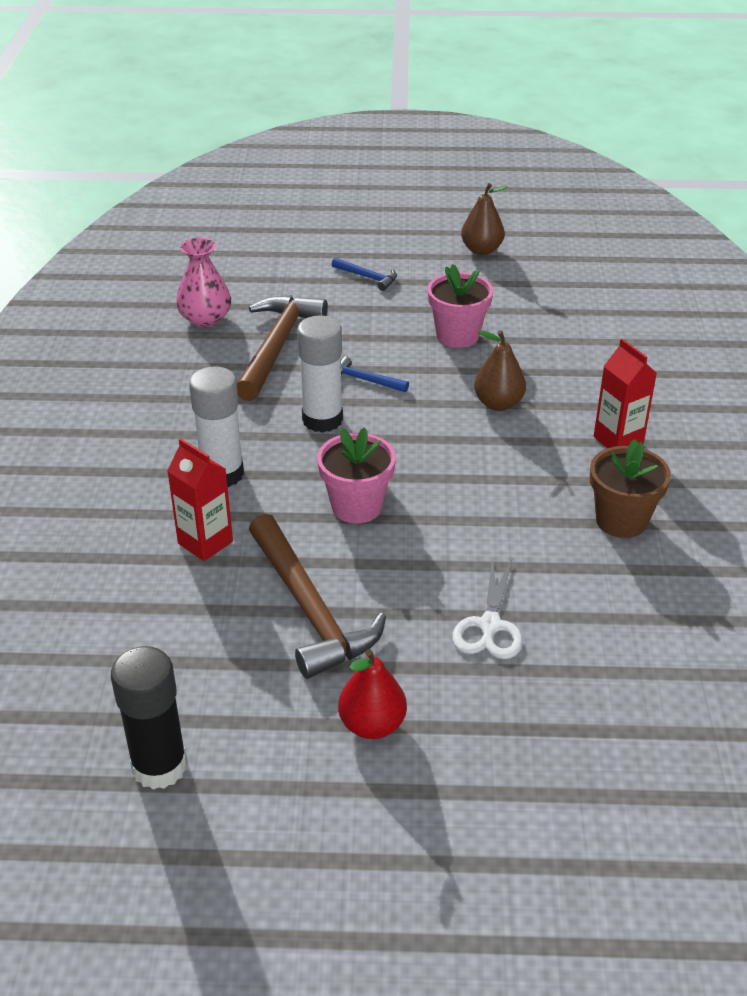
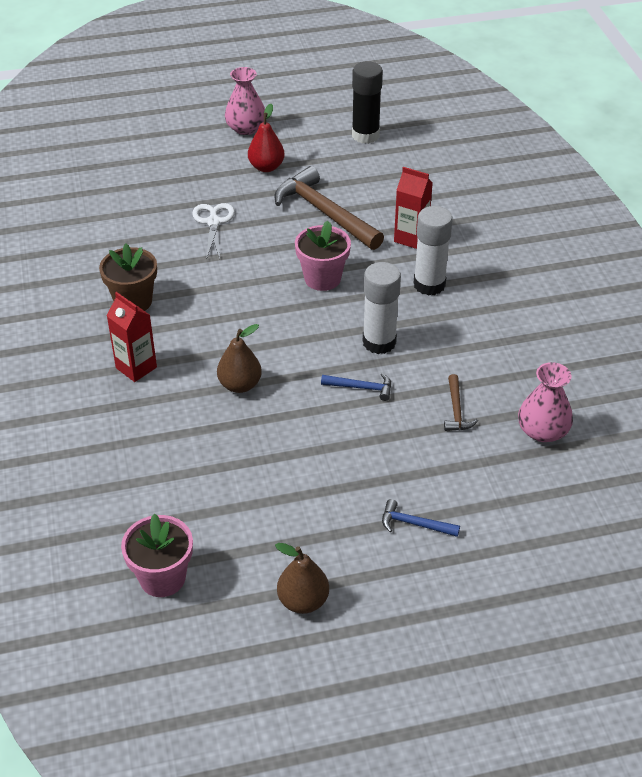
camera: 165 degrees right, 5 degrees up
(277, 346) = (456, 410): brown hammer -> brown hammer, size x0.46
(382, 840) = (246, 128): none -> pink vase
(457, 336) = (295, 457): pink flower pot -> pink flower pot (162, 578)

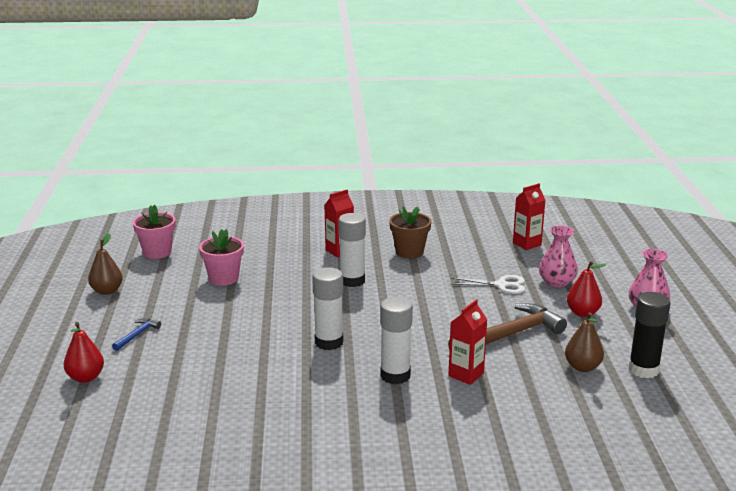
camera: 100 degrees right, 20 degrees down
(100, 206) = (527, 244): none -> red carton
(223, 343) = (352, 281): none -> white glue stick
(240, 385) = (306, 284): brown pear -> brown pear (582, 367)
(322, 278) = (417, 325): pink flower pot -> pink flower pot (223, 278)
(361, 388) = (280, 329): blue hammer -> none
(456, 410) = (235, 367): brown hammer -> none
(527, 544) = (85, 377): none -> red pear
(542, 431) = (189, 405): pink vase -> pink vase (557, 282)

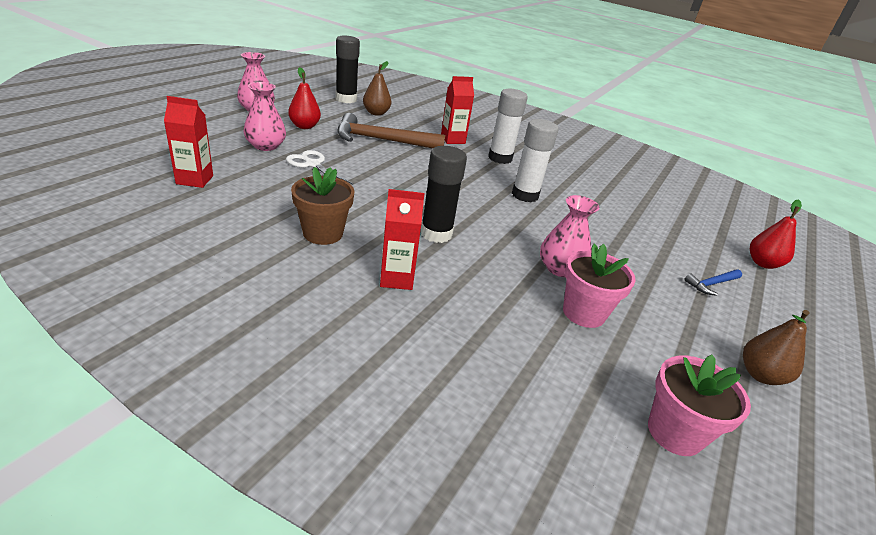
camera: 150 degrees left, 10 degrees up
(254, 296) = (560, 268): none -> pink vase
(352, 281) = (436, 233): white glue stick -> black glue stick

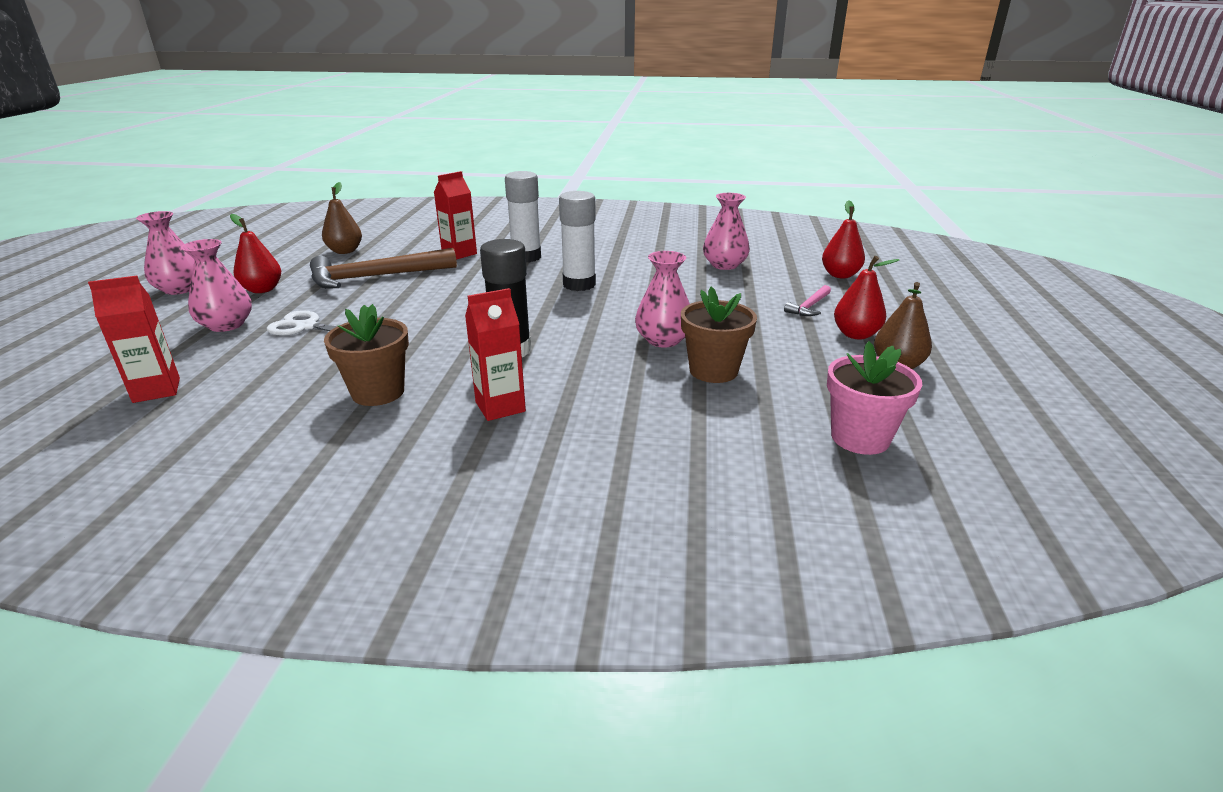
camera: 20 degrees left, 5 degrees down
(346, 99) = (294, 246): black glue stick -> none
(583, 313) = (713, 371): pink flower pot -> brown flower pot
(659, 217) = (724, 265): none -> pink vase
(711, 284) = (809, 307): blue hammer -> pink hammer
(739, 328) = (855, 334): none -> red pear

